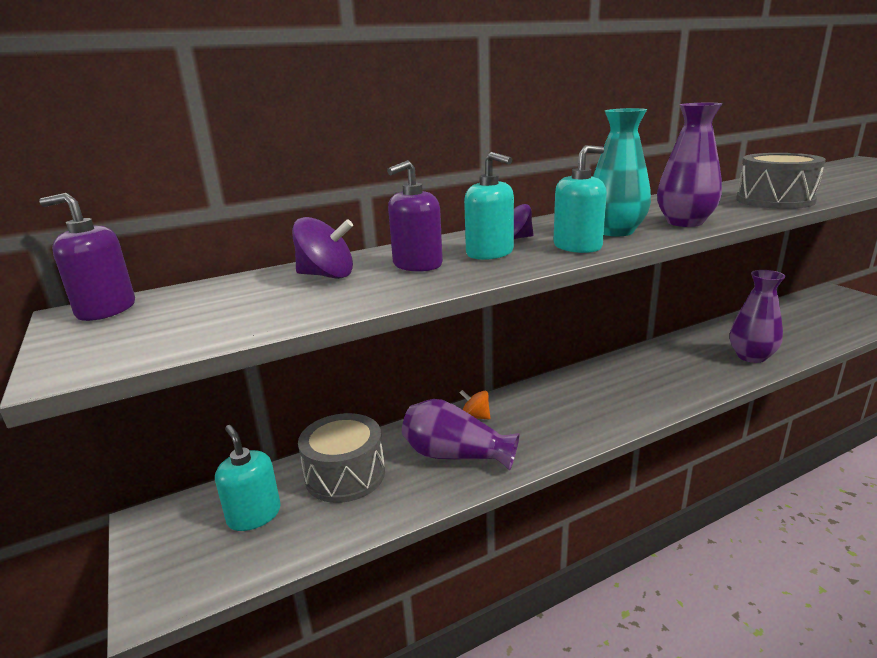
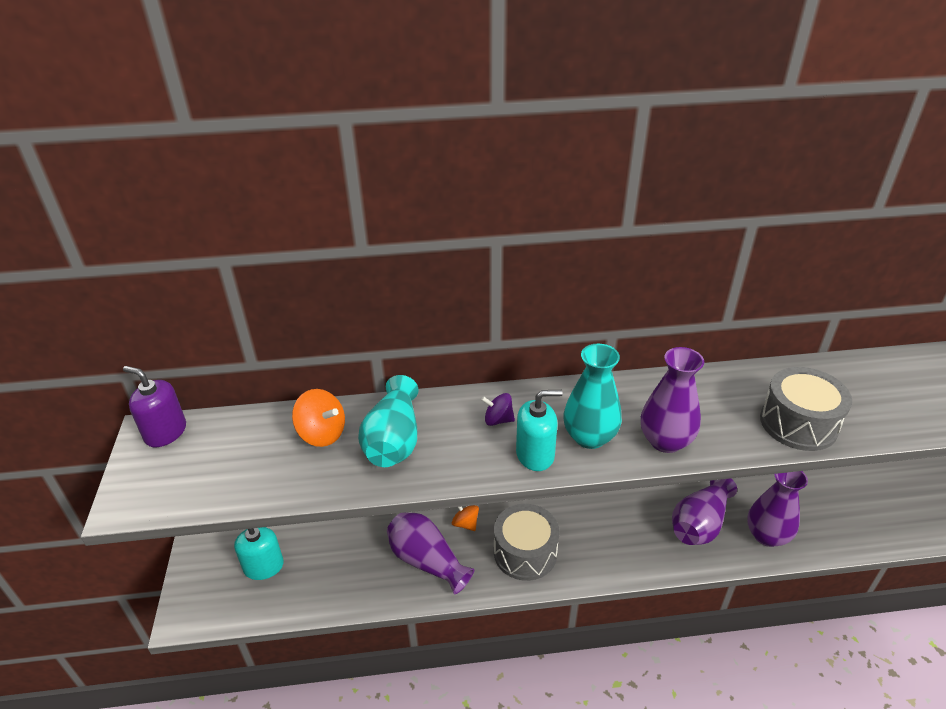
camera: 20 degrees right, 15 degrees up
(327, 275) = (322, 434): purple spinning top -> orange spinning top
(345, 475) = (339, 551): grey drum -> grey drum (525, 552)
(417, 265) = (394, 440): purple soap dispenser -> turquoise vase
(490, 253) = (459, 440): turquoise soap dispenser -> none
(691, 363) = (699, 523): none -> purple vase

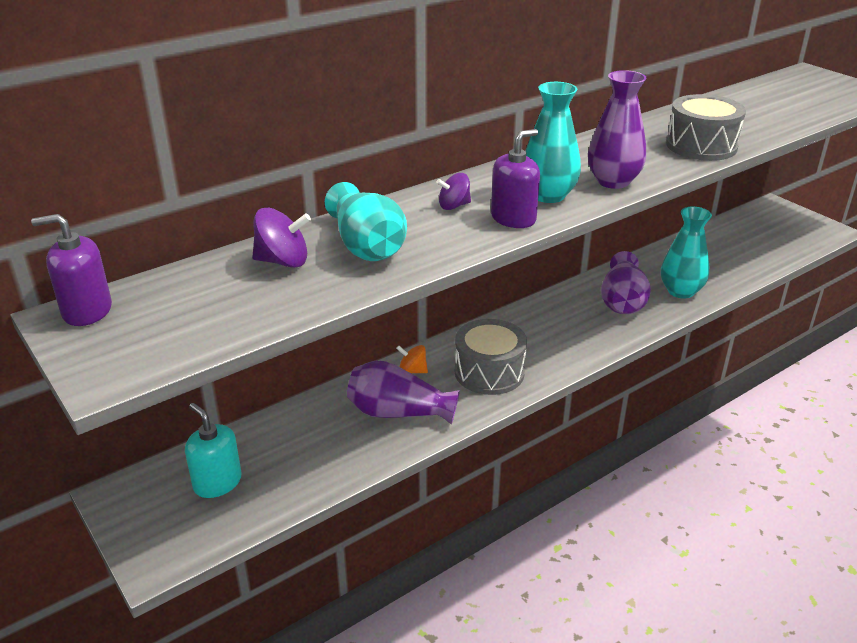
camera: 30 degrees left, 5 degrees down
(322, 434) = (283, 261): orange spinning top -> purple spinning top
(535, 455) = (513, 218): turquoise soap dispenser -> purple soap dispenser
(767, 535) = (680, 291): purple vase -> turquoise vase

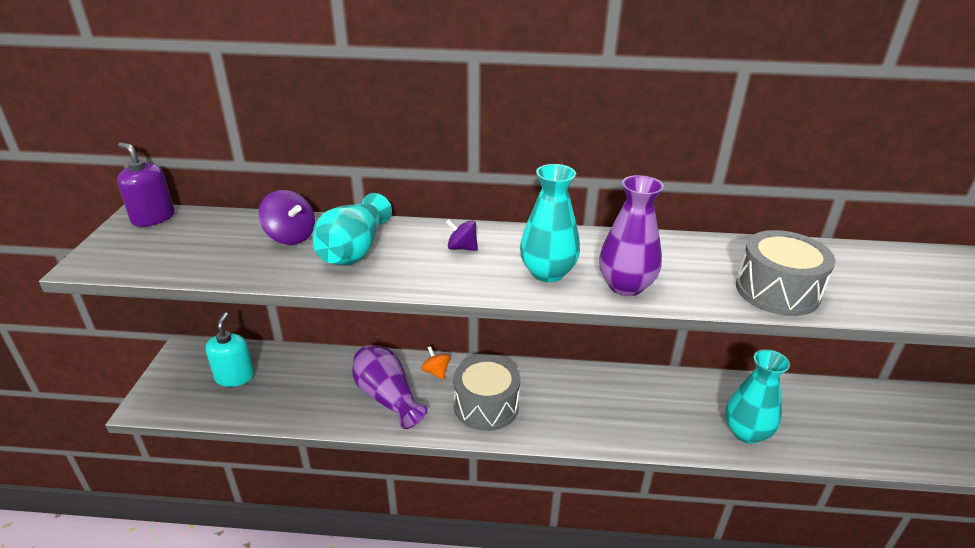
camera: 40 degrees right, 0 degrees up
(513, 218) = (486, 279): purple soap dispenser -> none
(622, 301) = (676, 410): purple vase -> none

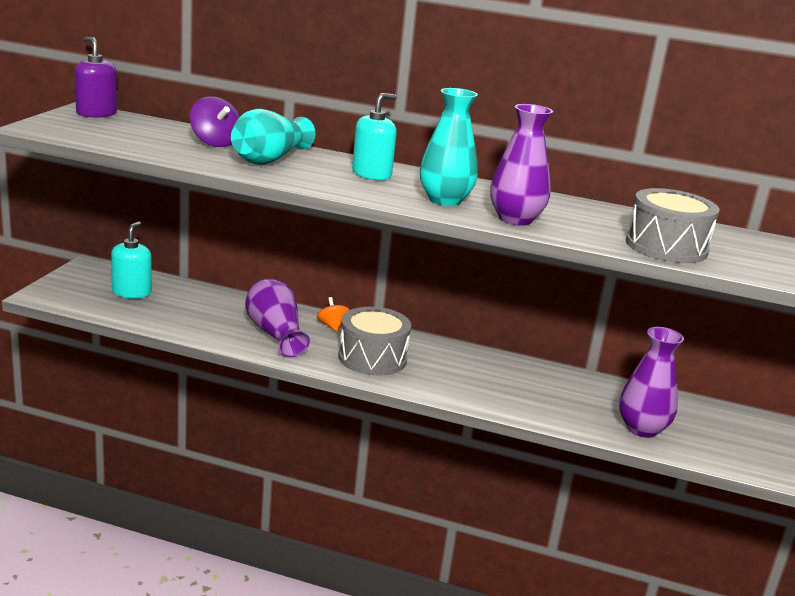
camera: 10 degrees right, 10 degrees down
(462, 248) = (371, 174): purple spinning top -> turquoise soap dispenser
(746, 432) = (642, 429): turquoise vase -> purple vase

